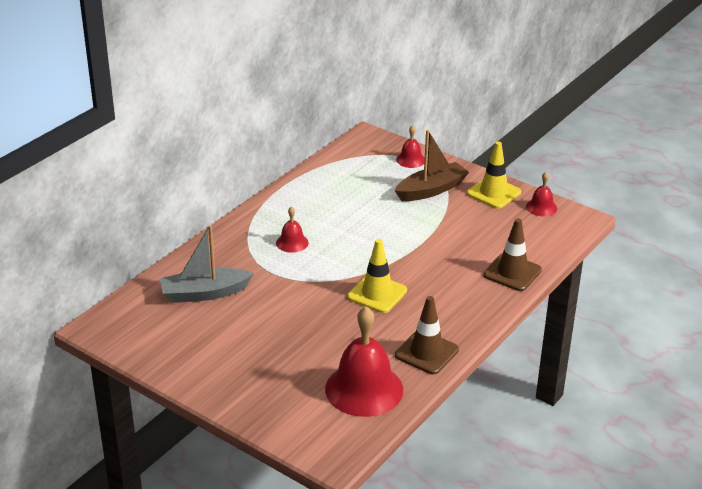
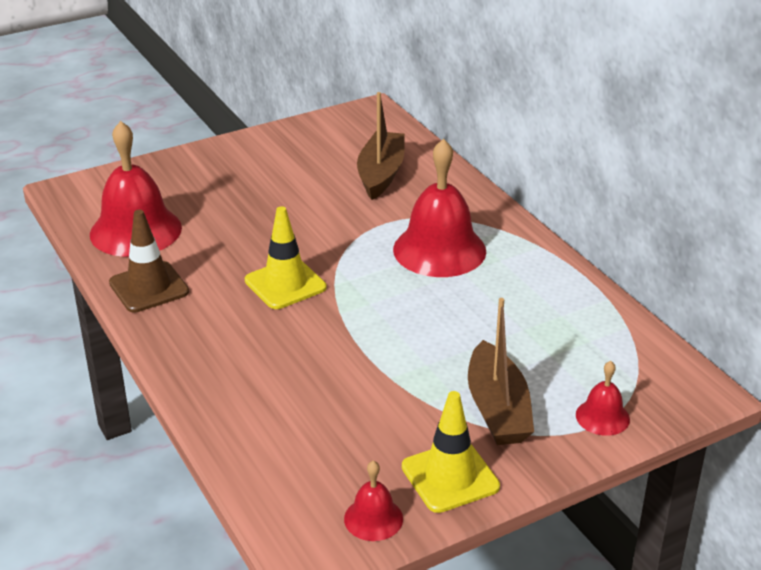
camera: 115 degrees right, 0 degrees up
(204, 293) = (381, 174): grey boat -> brown boat
(292, 242) = (439, 250): red bell -> red bell, size x2.07
(512, 272) = (233, 414): brown traffic cone -> none

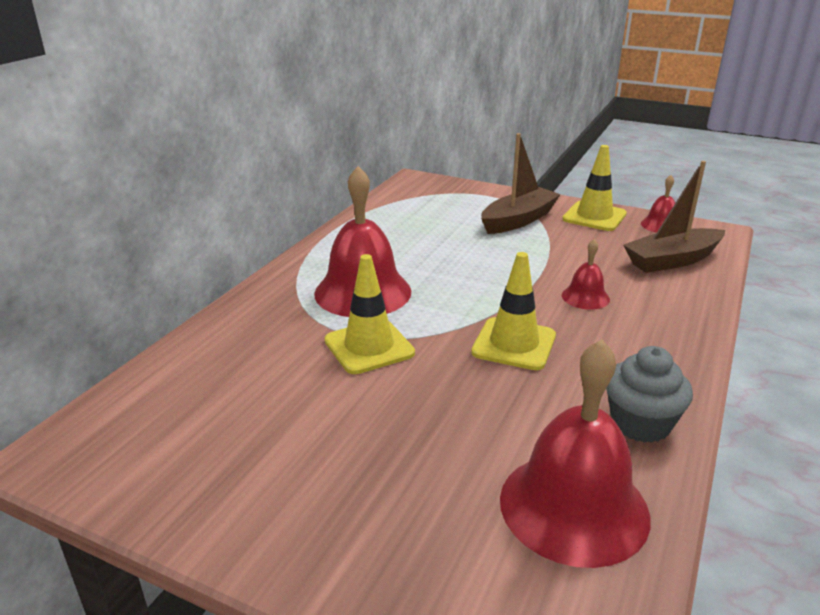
camera: 125 degrees left, 5 degrees down
(149, 287) = (640, 423): brown traffic cone -> grey cupcake
(357, 225) = (369, 347): none -> yellow traffic cone
(381, 174) = (244, 374): brown boat -> brown boat (672, 260)
(602, 417) = (477, 195): red bell -> red bell (585, 297)

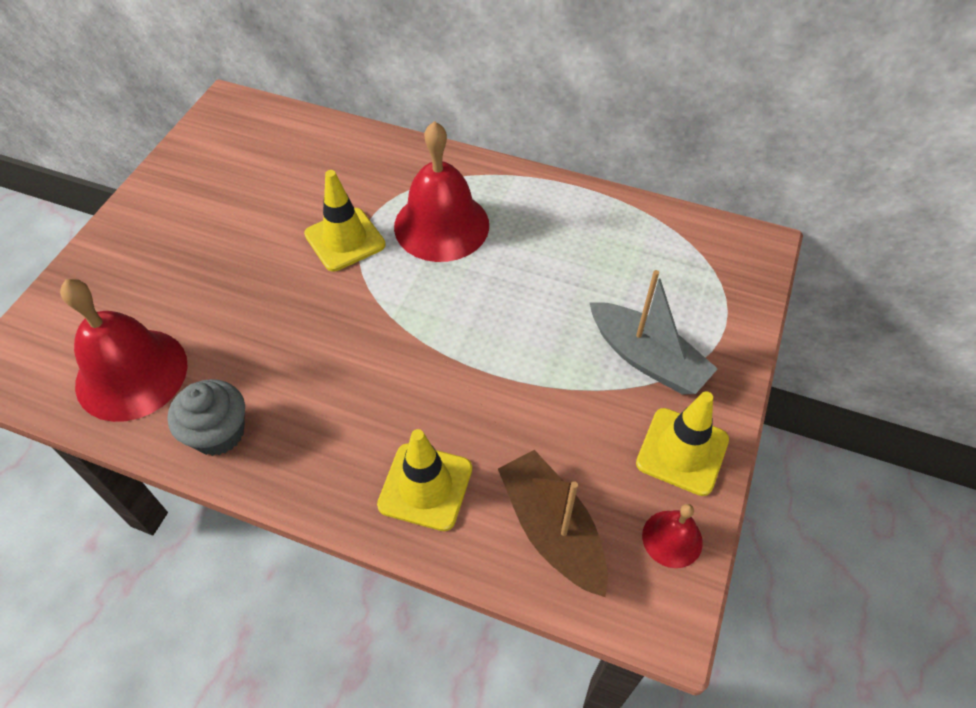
camera: 85 degrees right, 25 degrees up
(514, 344) = (347, 344): yellow traffic cone -> yellow traffic cone (425, 486)
(518, 220) = (647, 358): brown boat -> grey boat
(585, 297) = (444, 414): red bell -> none

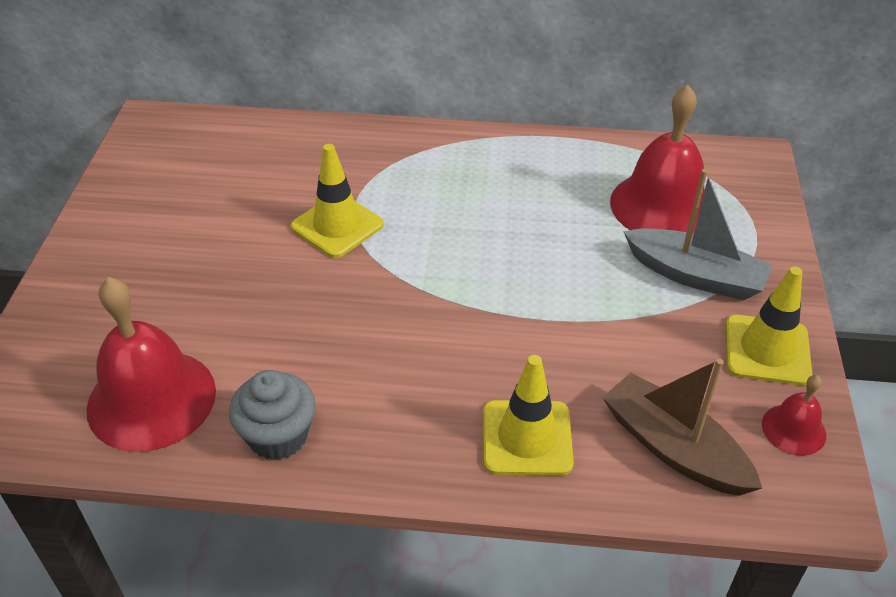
camera: 15 degrees left, 10 degrees down
(441, 225) = (434, 195): red bell -> red bell (662, 206)

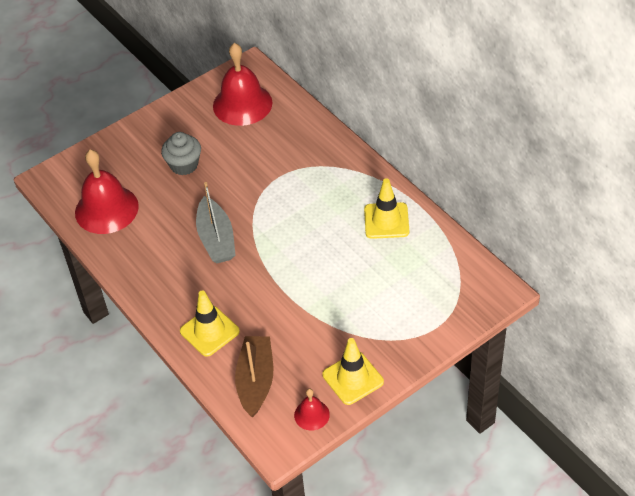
camera: 50 degrees right, 5 degrees up
(278, 436) = (129, 258): grey cupcake -> grey cupcake (184, 165)
(337, 226) = (259, 182): yellow traffic cone -> yellow traffic cone (386, 221)
(662, 206) = (414, 280): red bell -> red bell (242, 104)
(695, 275) = (375, 323): grey boat -> grey boat (216, 239)

